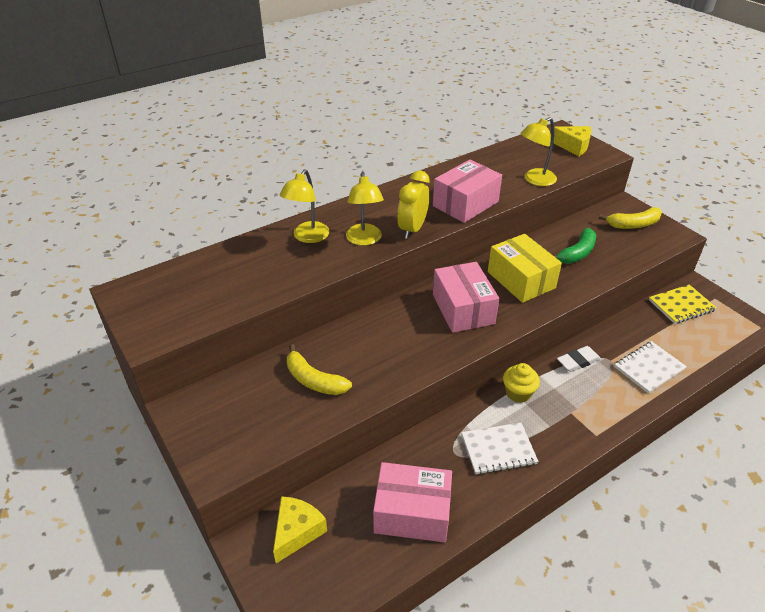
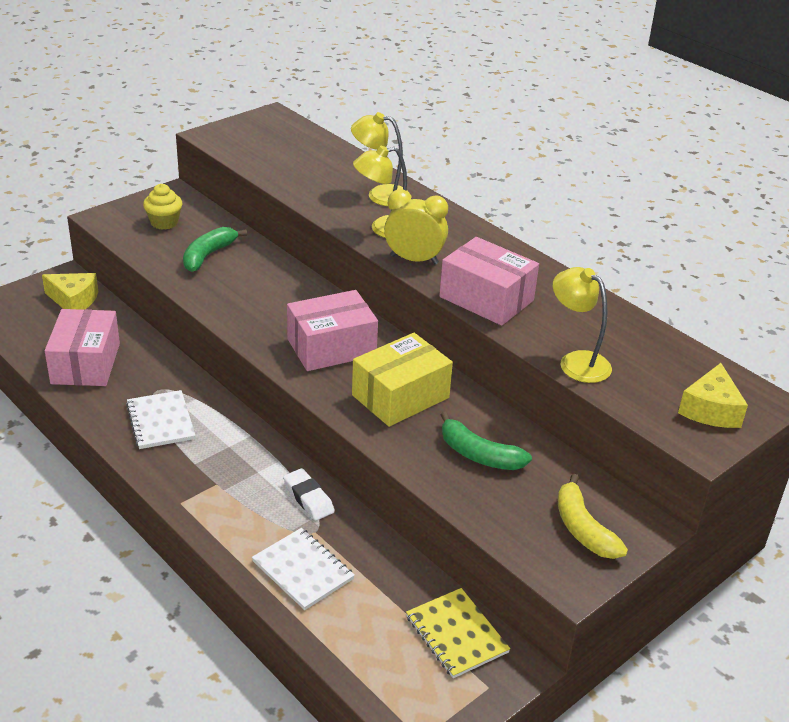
camera: 80 degrees right, 5 degrees down
(314, 380) = (208, 255): yellow banana -> green banana
(518, 393) = (247, 440): yellow cupcake -> yellow cupcake (164, 222)

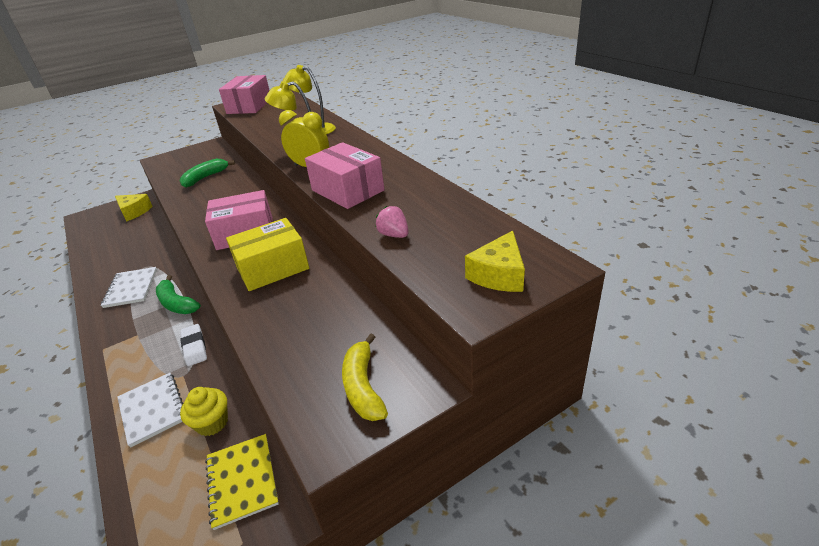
camera: 15 degrees right, 0 degrees up
(85, 363) = (112, 250): pink box -> pink box (249, 106)
(164, 222) = (193, 160): yellow cupcake -> yellow cupcake (212, 423)
(478, 454) = (307, 315): green banana -> green banana (176, 303)
(576, 361) = (394, 235): yellow lamp -> pink strawberry

